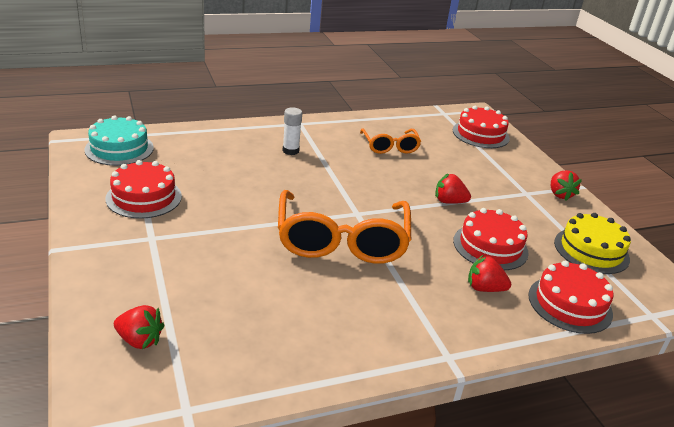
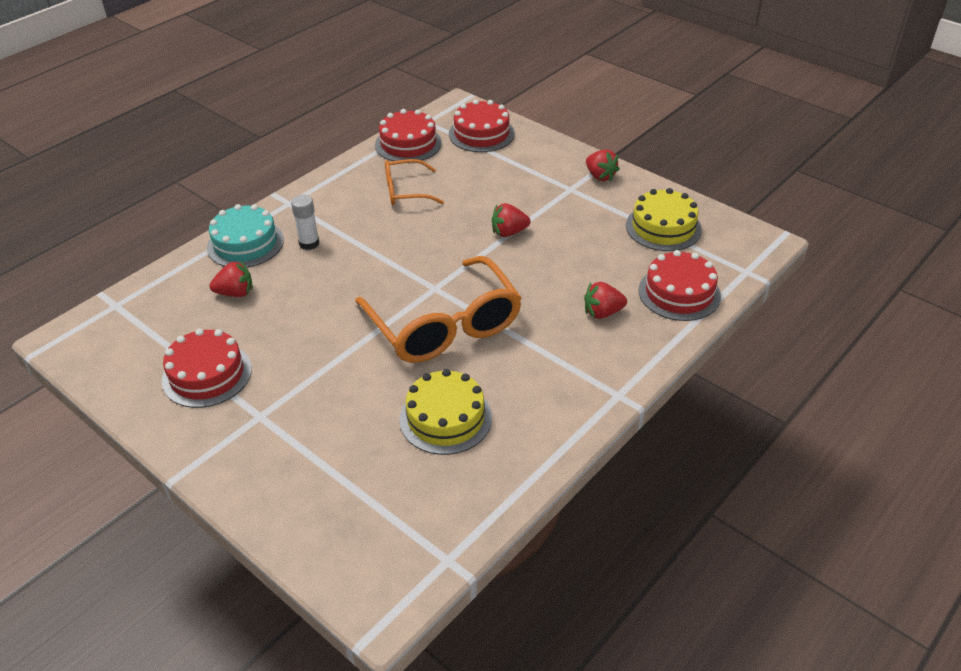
camera: 25 degrees left, 10 degrees up
(119, 148) = (120, 329): turquoise cake -> turquoise cake (245, 243)
(139, 340) = (349, 523): red strawberry -> red strawberry (235, 293)
(284, 303) = (445, 418): none -> yellow cake
(390, 147) = (405, 191): orange glasses -> orange glasses turned 120 degrees clockwise
(490, 246) = (578, 265): red cake -> red cake (408, 144)

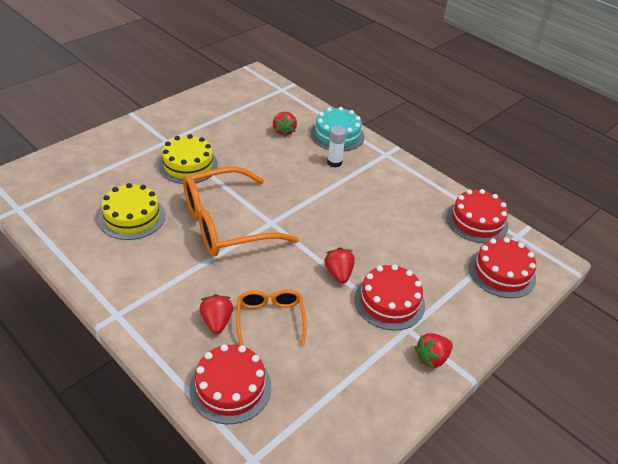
camera: 90 degrees right, 0 degrees up
(207, 374) = (209, 122): red cake -> red cake (389, 301)
(405, 191) = (402, 215): orange glasses -> orange glasses (270, 319)
(663, 227) = (337, 397): yellow cake -> yellow cake (188, 165)

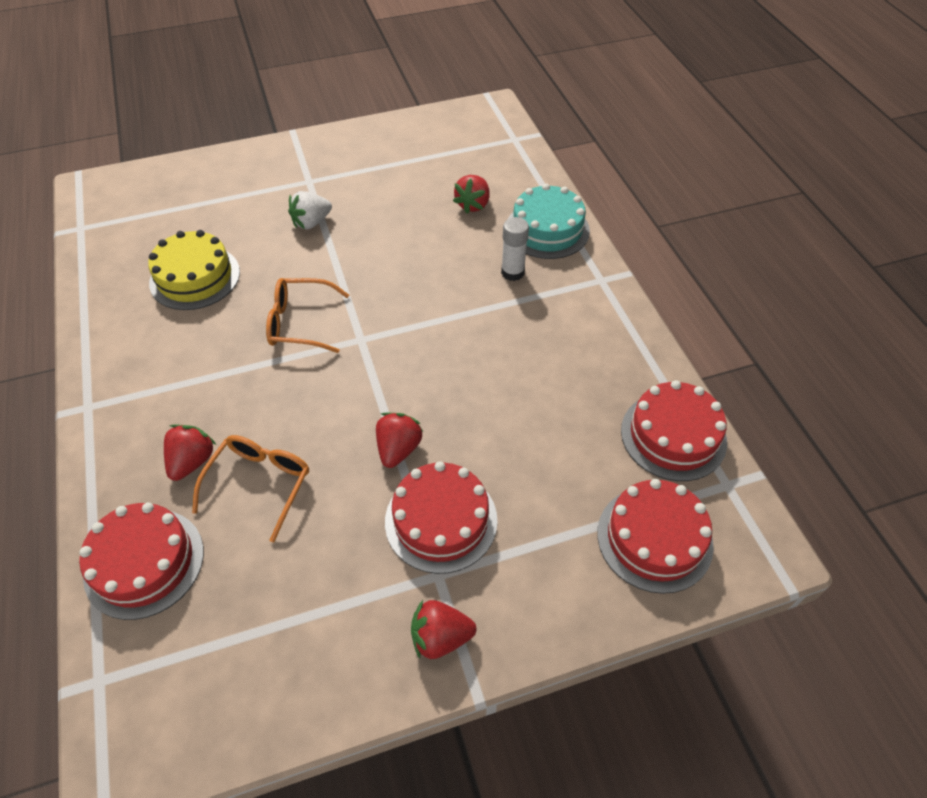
camera: 30 degrees right, 10 degrees up
(188, 165) = (311, 222): yellow cake -> white strawberry
(225, 224) = (299, 323): orange glasses -> orange glasses, size x0.53

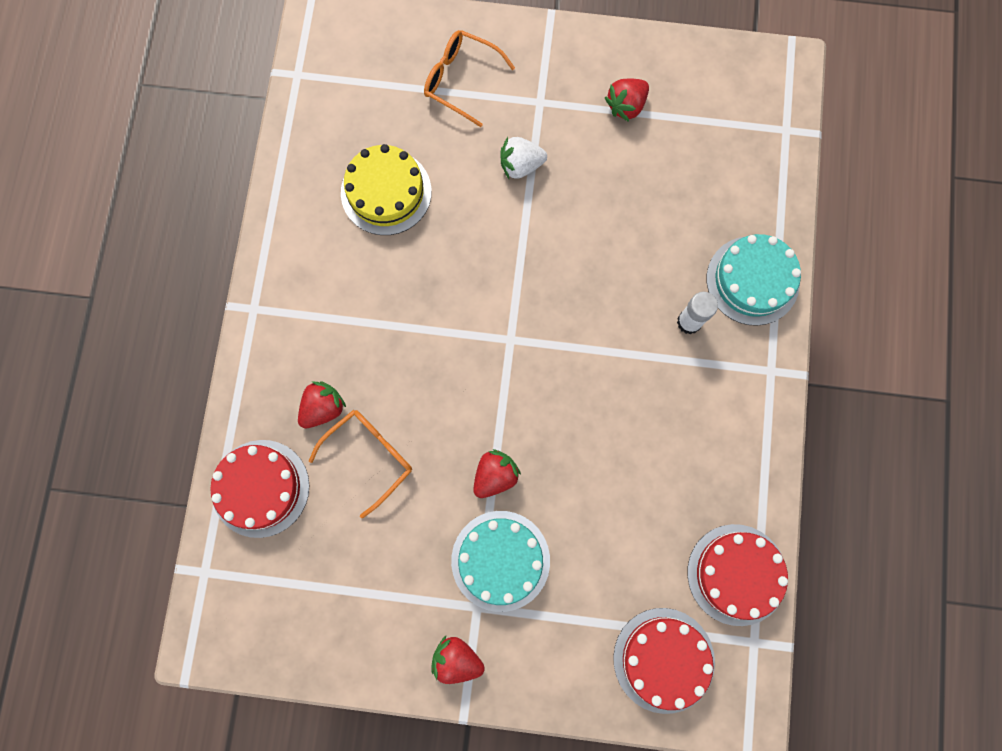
camera: 25 degrees right, 25 degrees up
(299, 323) = (463, 294): orange glasses -> orange glasses (460, 80)
(441, 520) = (500, 560): red cake -> turquoise cake
(473, 205) = (693, 211): red strawberry -> red strawberry (626, 106)

